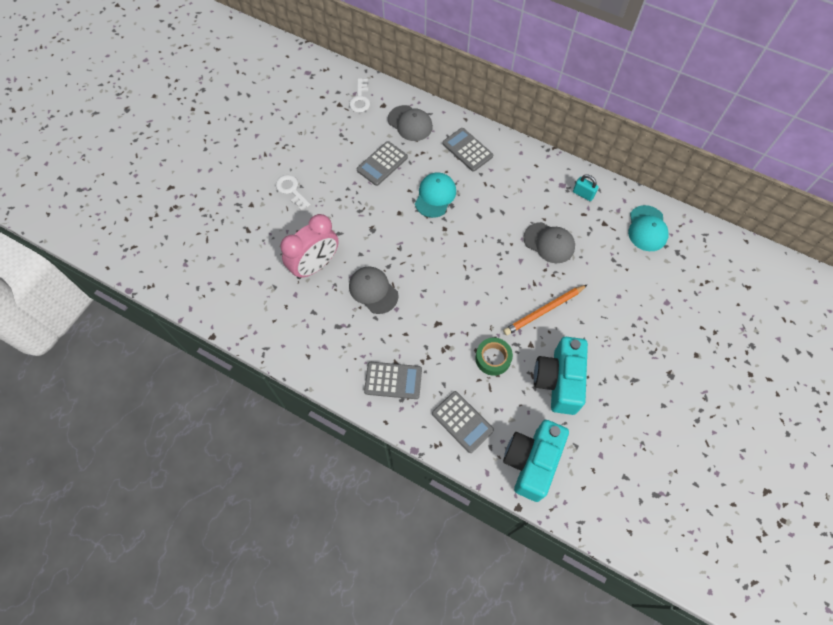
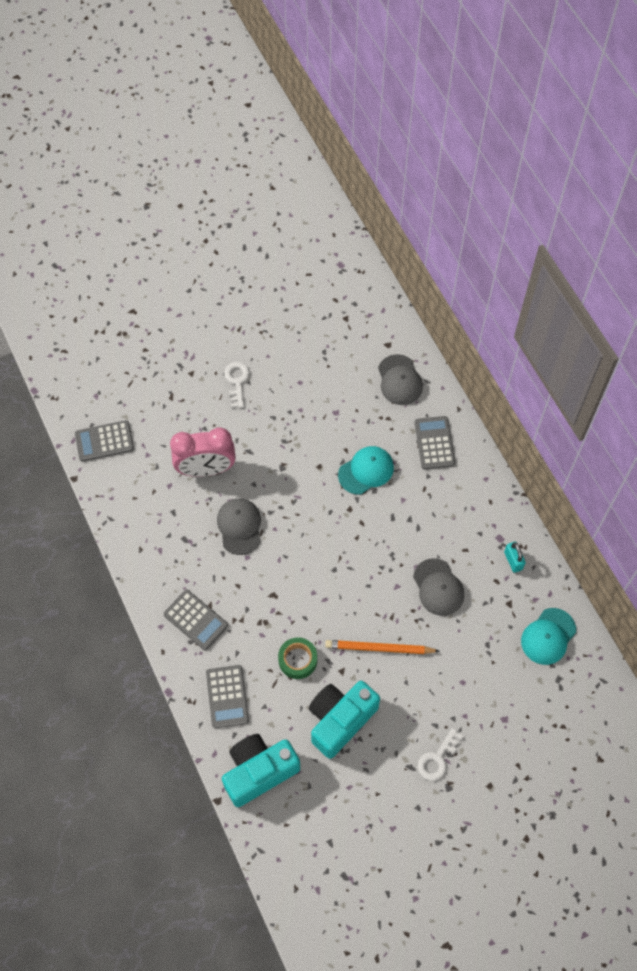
camera: 35 degrees right, 0 degrees up
(360, 99) = (370, 324): white key -> white key (437, 758)
(382, 164) = (340, 406): grey calculator -> grey calculator (104, 441)

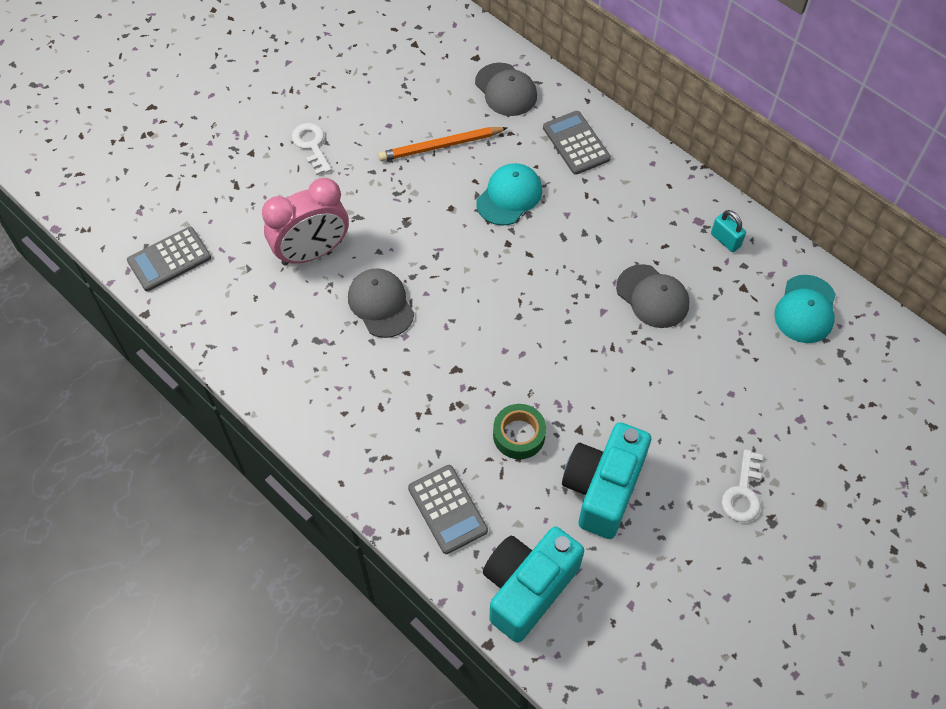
camera: 20 degrees left, 5 degrees down
(196, 620) = (369, 430): grey calculator -> none
(379, 648) = (614, 388): orange pencil -> orange pencil (441, 146)

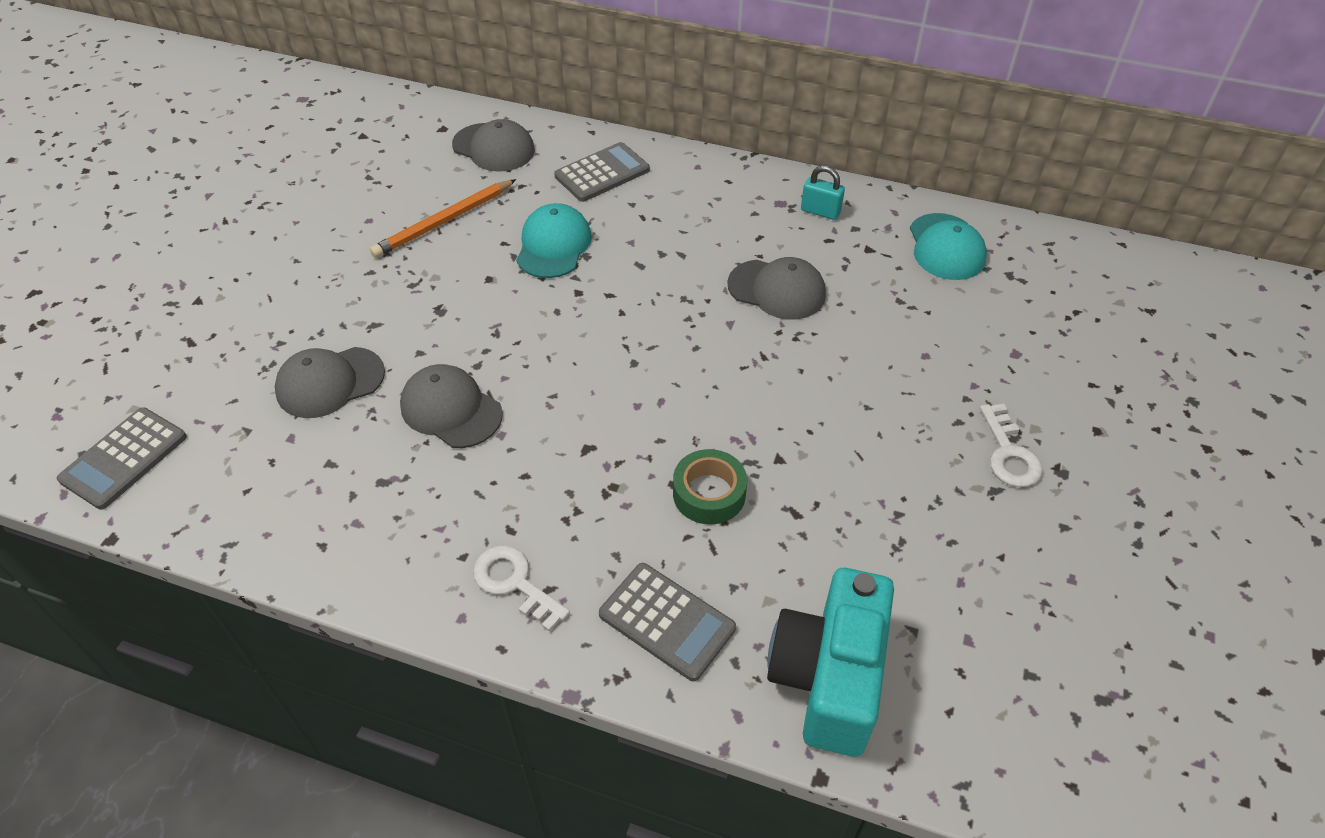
camera: 25 degrees left, 10 degrees down
(311, 145) = (277, 269): white key -> white key (514, 583)
(312, 252) = (330, 382): pink clock -> grey cap
(576, 143) = (602, 173): grey calculator -> grey calculator turned 105 degrees clockwise
(602, 489) = (848, 514): turquoise camera -> none

